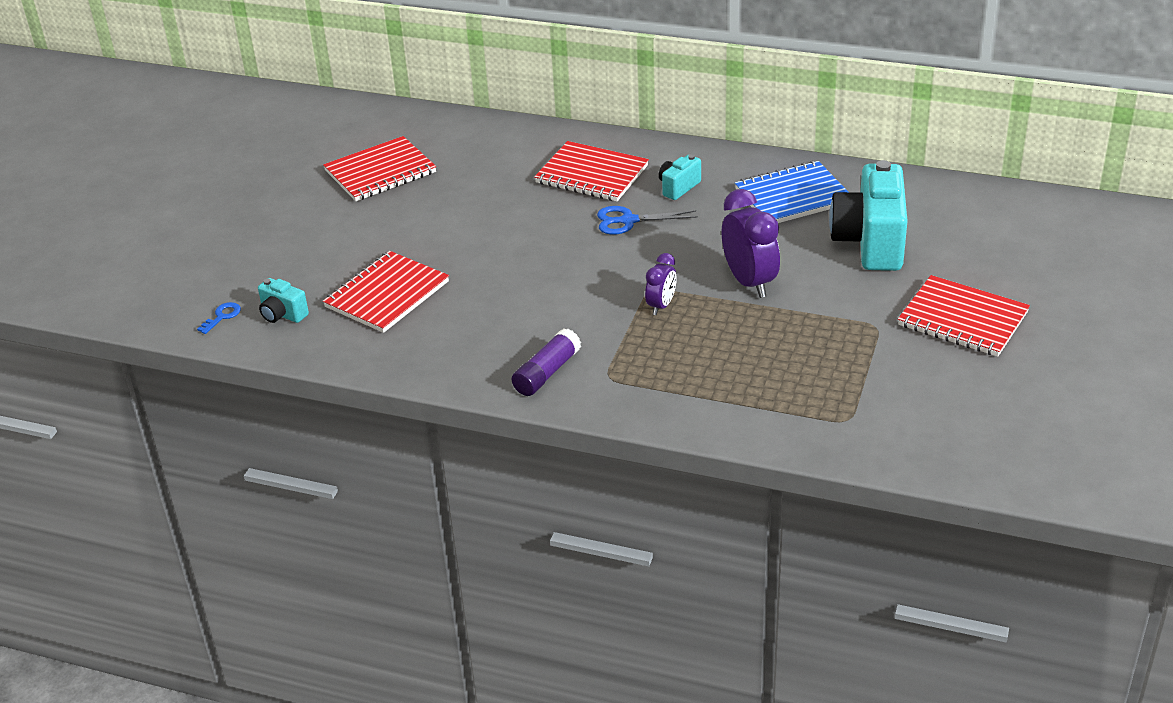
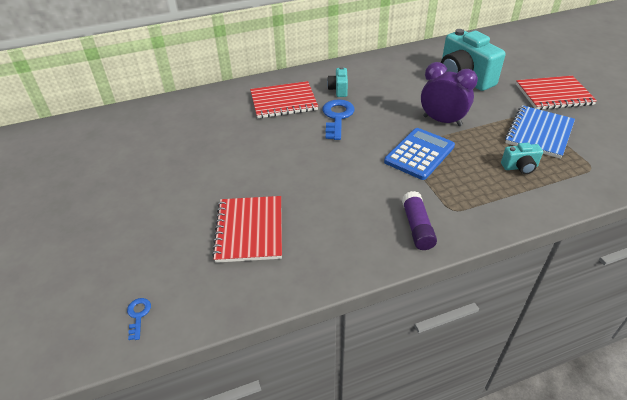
camera: 40 degrees left, 5 degrees up
(282, 314) = (188, 286): turquoise camera -> turquoise camera (520, 167)
(380, 172) = (147, 153): red notebook -> none
(628, 221) = (337, 117): blue scissors -> blue key
(661, 306) = (419, 154): purple clock -> blue calculator
(793, 196) = (399, 72): blue notebook -> blue notebook (539, 133)

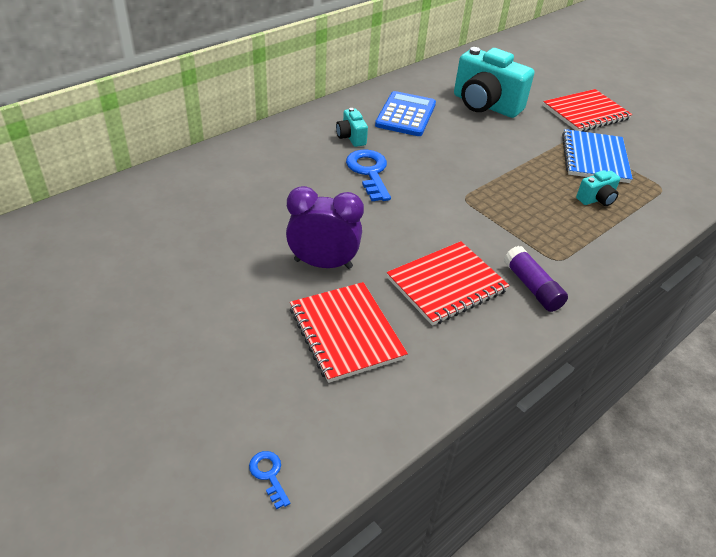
camera: 25 degrees left, 0 degrees up
(283, 102) = (291, 162): red notebook -> red notebook (446, 284)
(419, 154) = (487, 202): blue calculator -> blue calculator (405, 115)
(442, 121) = (490, 159): purple clock -> purple clock (323, 264)

